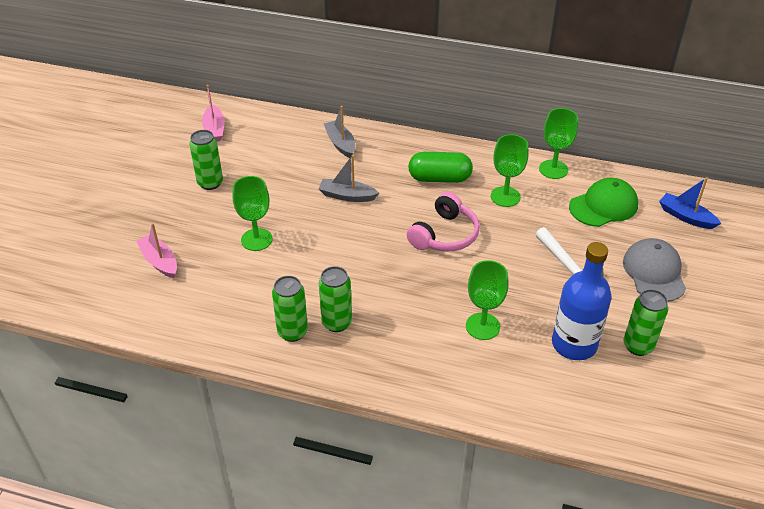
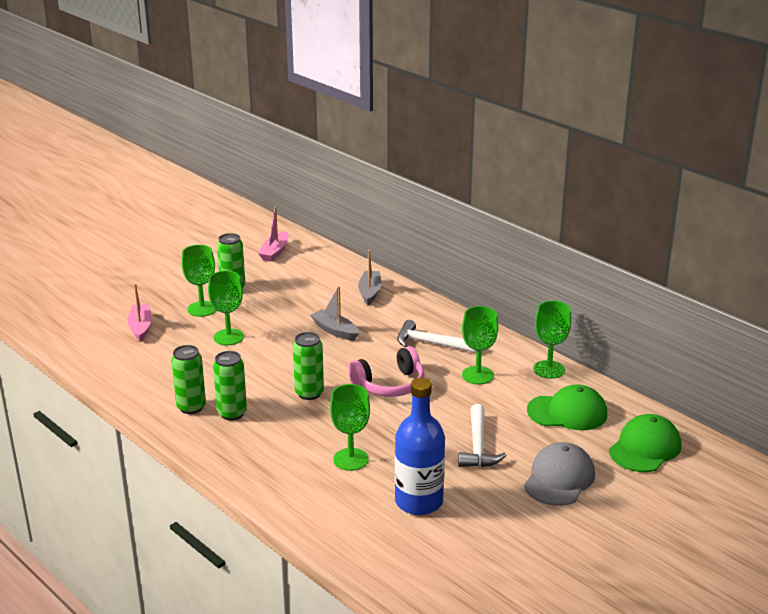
camera: 30 degrees right, 15 degrees down
(202, 217) = (202, 309): none -> green goblet
(439, 178) = (431, 343): green capsule -> white hammer
(638, 346) = (478, 525): green can -> green can (309, 393)
(686, 217) = (645, 448): blue boat -> green cap

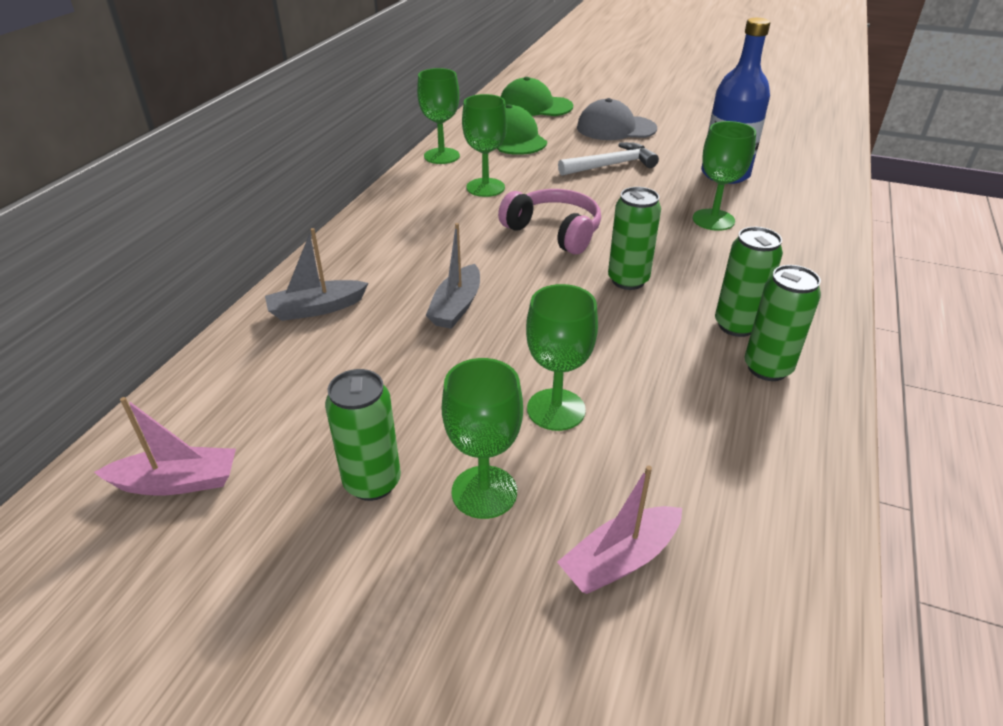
camera: 115 degrees left, 10 degrees up
(431, 343) = (436, 227): white hammer -> none

